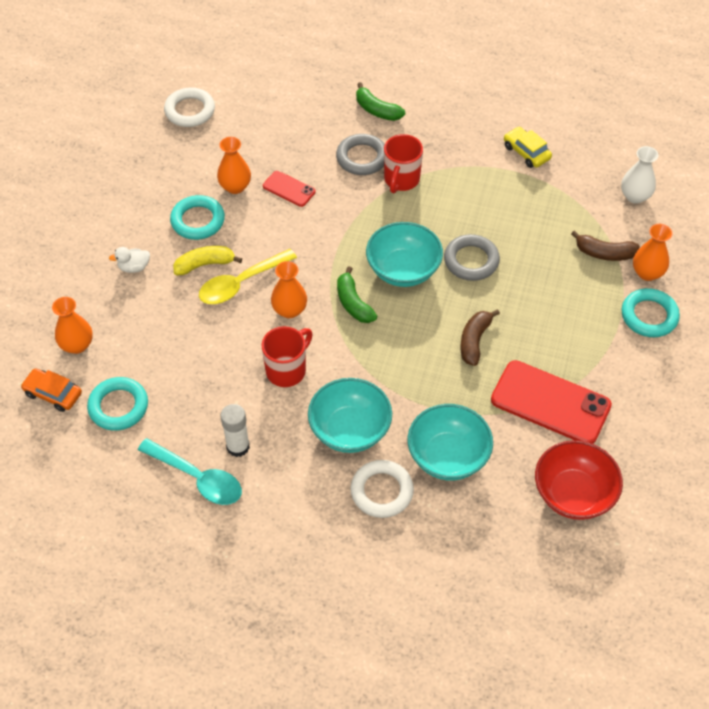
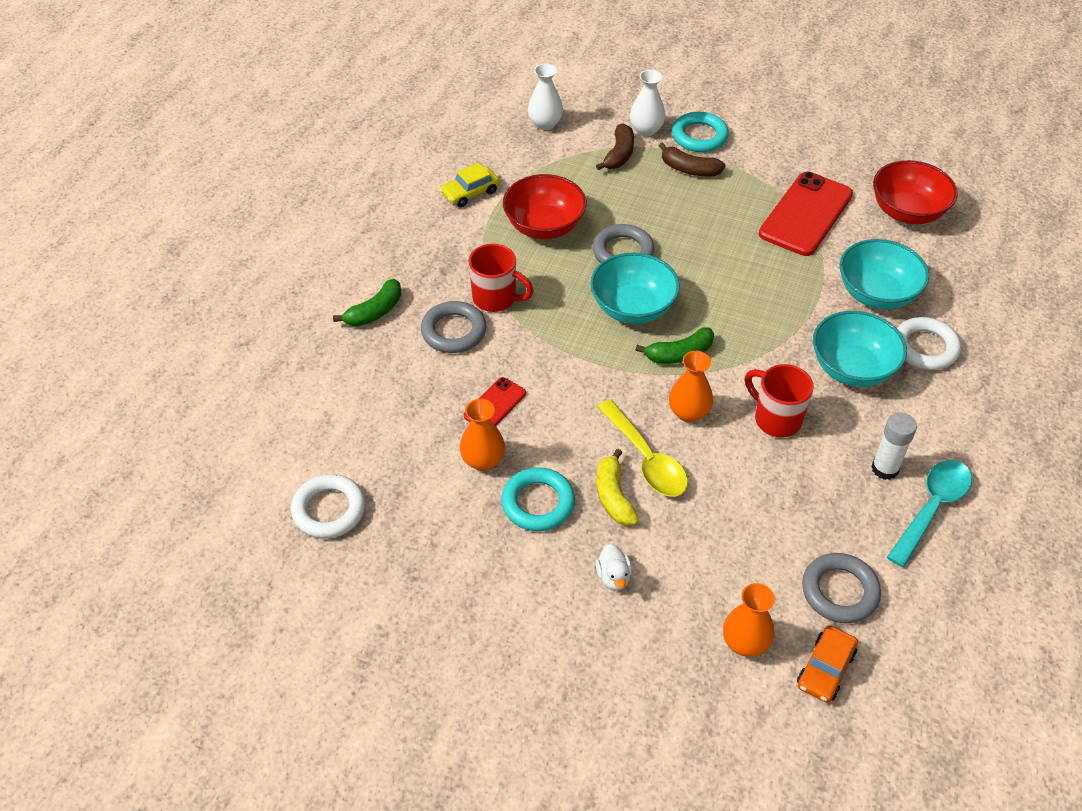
camera: 85 degrees left, 5 degrees down
(118, 406) = (839, 591): turquoise ring -> grey ring
(474, 341) = (731, 260): brown banana -> brown banana (689, 169)
(493, 205) = (544, 226): none -> red bowl
(647, 273) = (646, 130): orange vase -> white vase

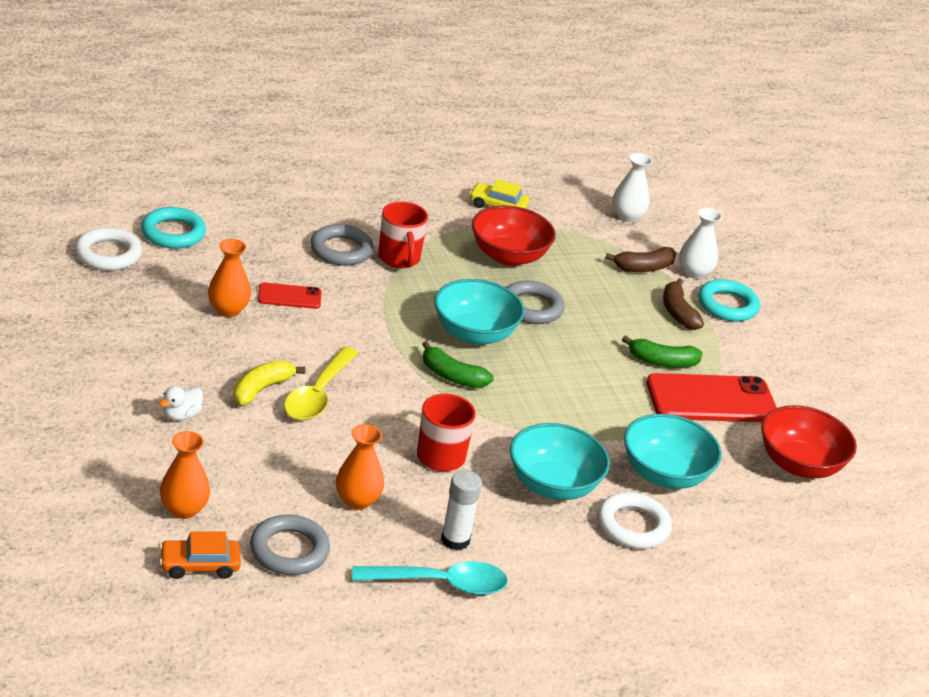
camera: 45 degrees right, 15 degrees down
(374, 311) = (317, 205): green banana -> green banana (662, 361)
(538, 503) = (215, 352): turquoise ring -> turquoise ring (173, 233)
(688, 413) = (393, 402): orange vase -> orange vase (357, 500)

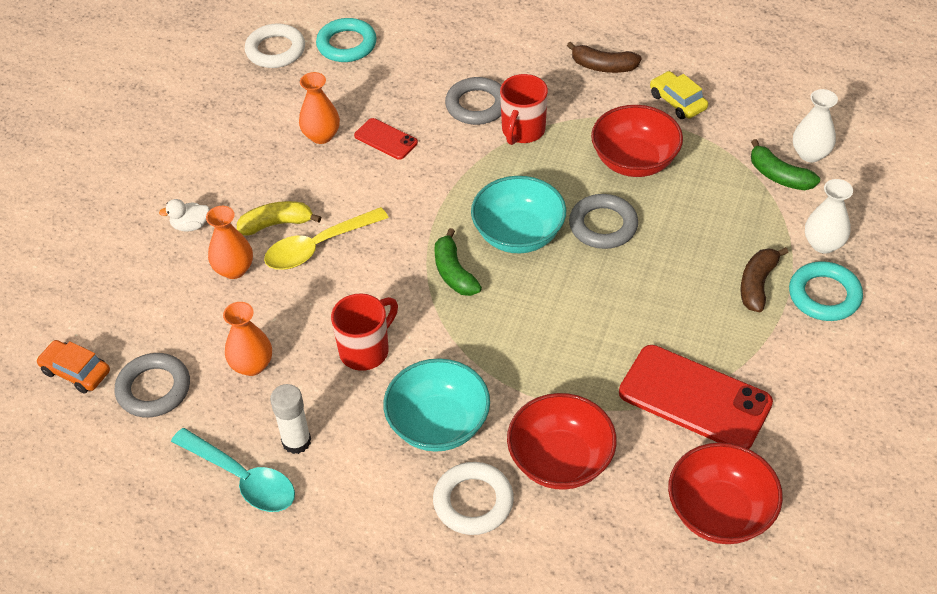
camera: 45 degrees right, 15 degrees up
(184, 509) = (112, 315): orange vase -> orange vase (234, 269)
(643, 268) = (769, 219): brown banana -> brown banana (603, 66)
(662, 361) = (683, 334): green banana -> green banana (779, 176)
(664, 474) = (560, 460): turquoise bowl -> red bowl

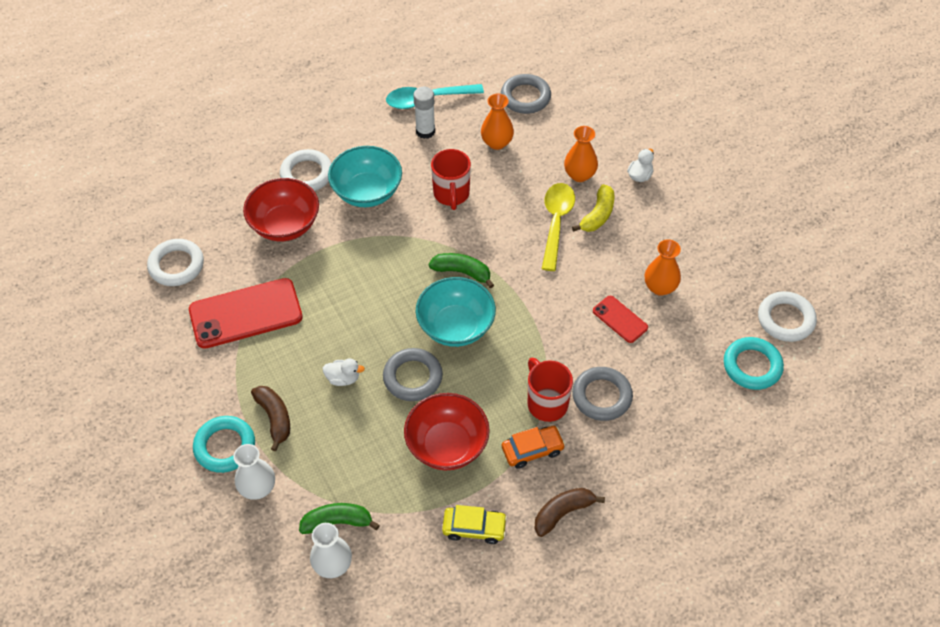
camera: 130 degrees right, 5 degrees up
(76, 372) = (573, 74): orange car -> orange car (532, 450)
(385, 139) = (620, 319): red phone -> red phone turned 60 degrees clockwise
(663, 269) = (343, 378): none -> white duck
(720, 512) = (176, 265): red bowl -> white ring

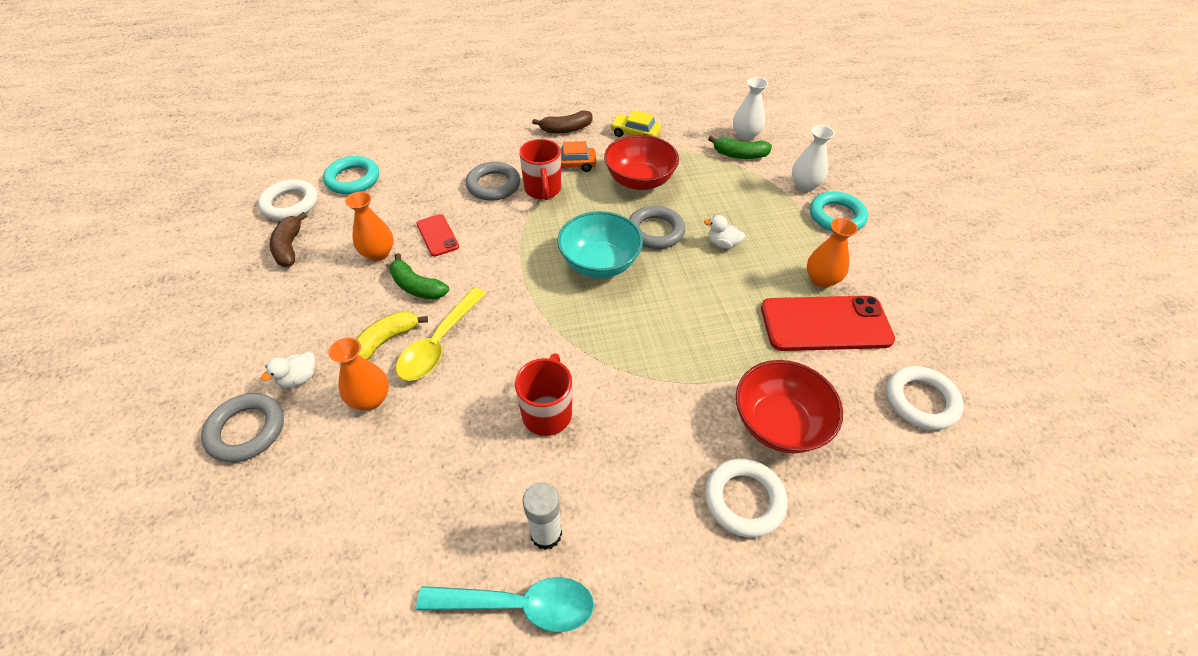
camera: 165 degrees left, 5 degrees down
(274, 418) = (791, 227): brown banana -> brown banana (289, 247)
(367, 192) = (660, 446): turquoise bowl -> none
(462, 272) = (572, 313): green banana -> green banana (417, 286)
(497, 142) = (449, 481): orange vase -> orange vase (821, 280)
(525, 97) = (359, 561): grey ring -> grey ring (246, 430)

